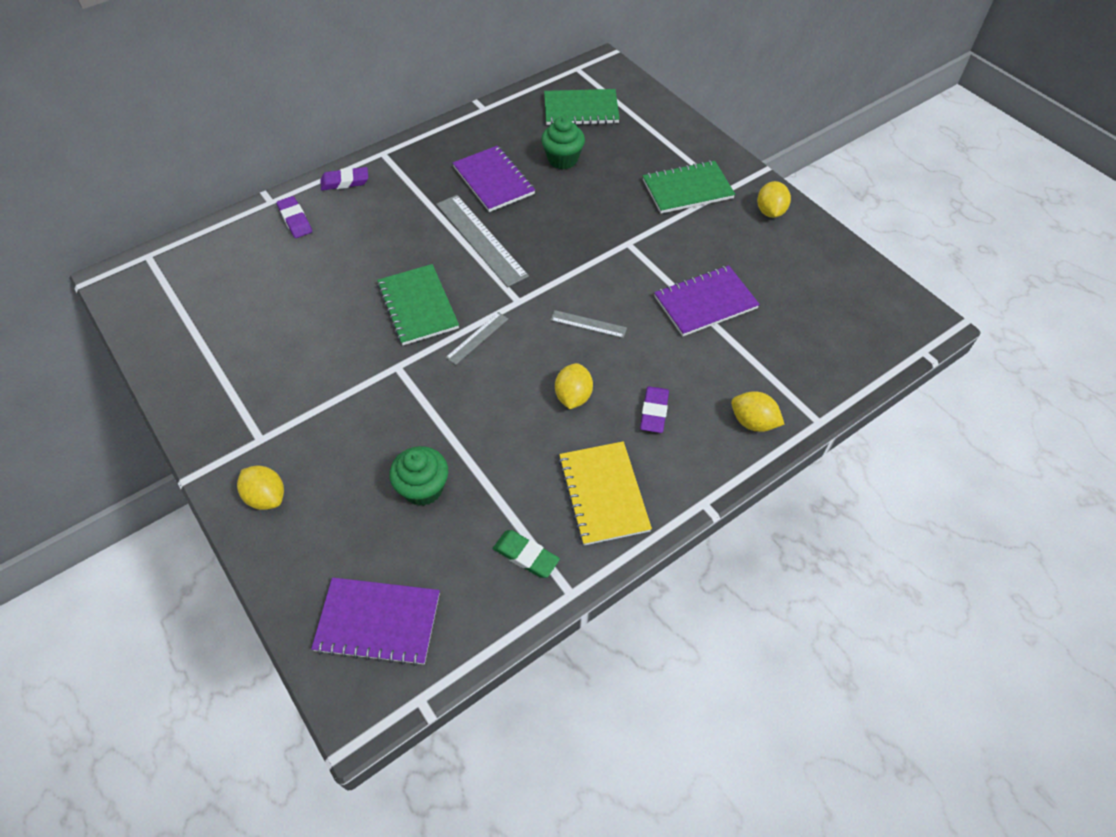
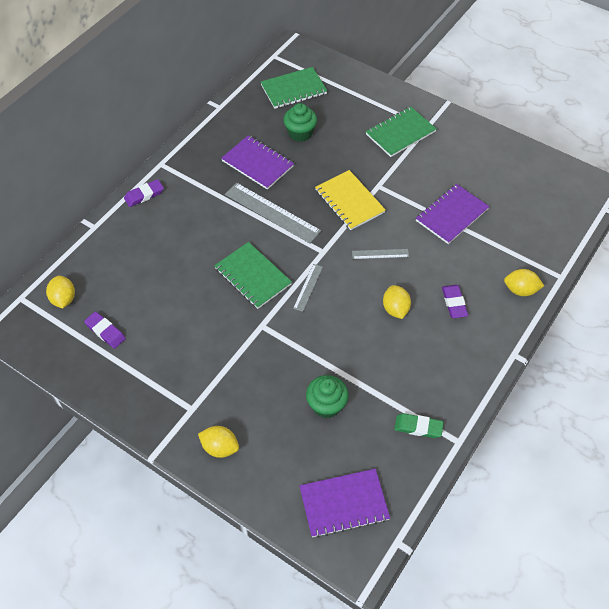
camera: 20 degrees left, 0 degrees up
(295, 220) = (122, 236): purple eraser -> purple eraser (105, 331)
(603, 494) = (448, 369): yellow notebook -> yellow notebook (349, 201)
(770, 212) = (464, 135): yellow lemon -> yellow lemon (64, 299)

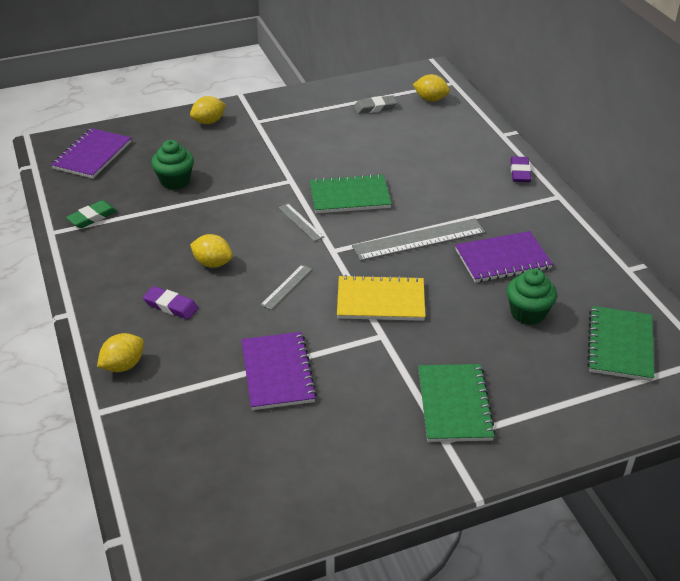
camera: 125 degrees right, 15 degrees down
(105, 331) = (375, 107): purple eraser -> grey eraser

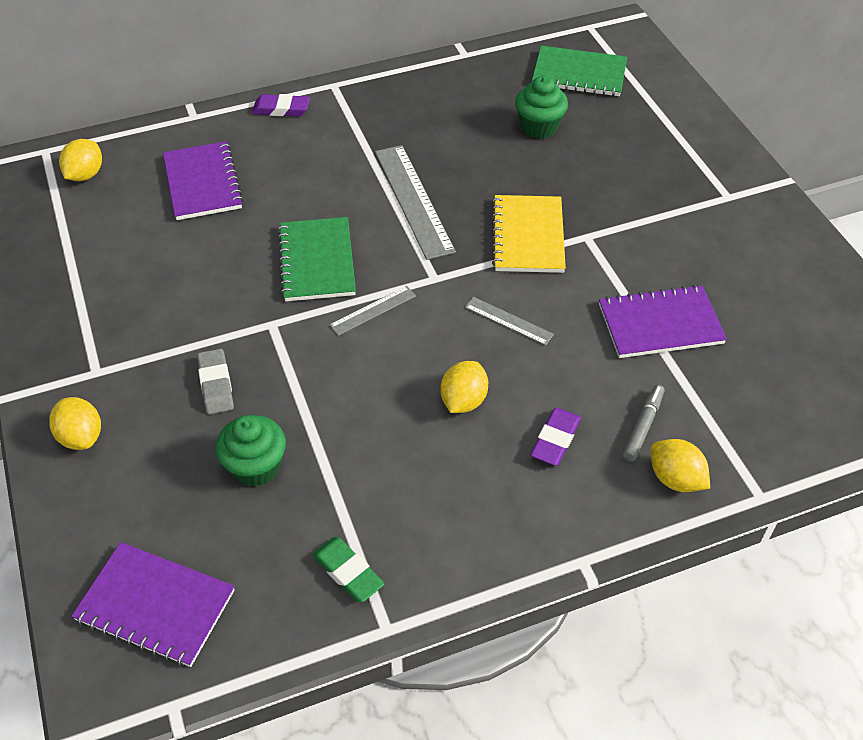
camera: 90 degrees left, 10 degrees up
(174, 352) = (643, 426): none -> grey marker
(375, 107) = (92, 232): grey eraser -> grey eraser (216, 384)
(454, 404) = (680, 187): green notebook -> none
(502, 259) = (450, 137): purple notebook -> purple notebook (203, 183)

